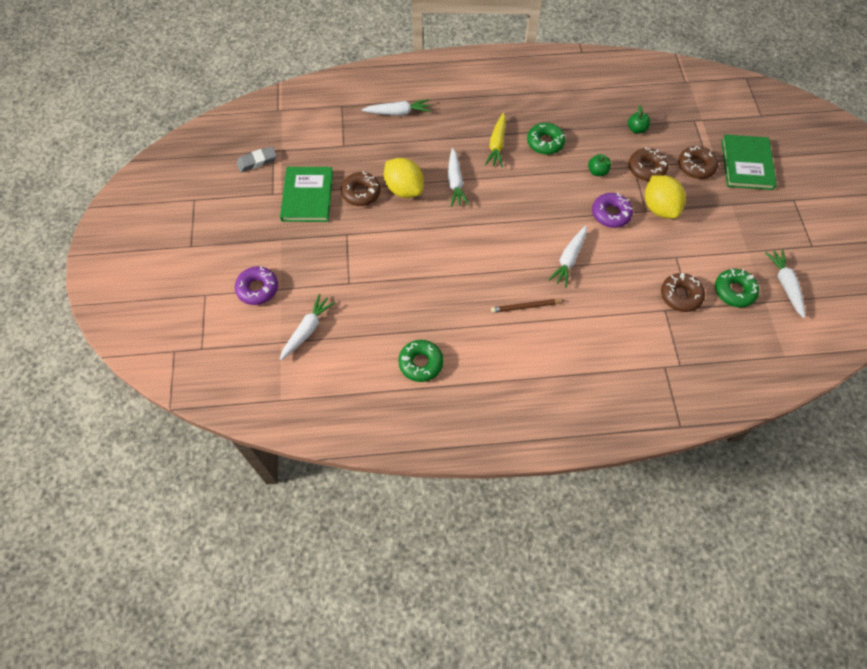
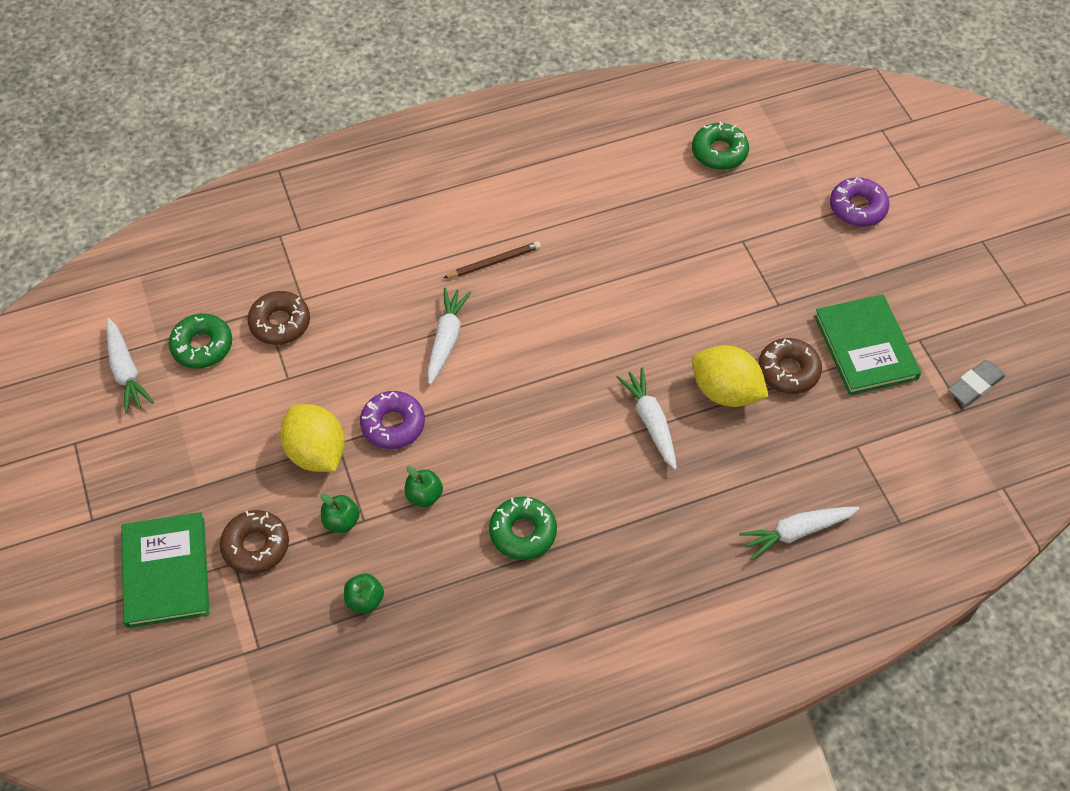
camera: 165 degrees right, 5 degrees down
(307, 330) = (766, 175): white carrot -> none
(421, 363) = (609, 169): green donut -> green donut (719, 152)
(497, 145) = (604, 508): yellow carrot -> none
(646, 168) = (341, 521): brown donut -> green apple

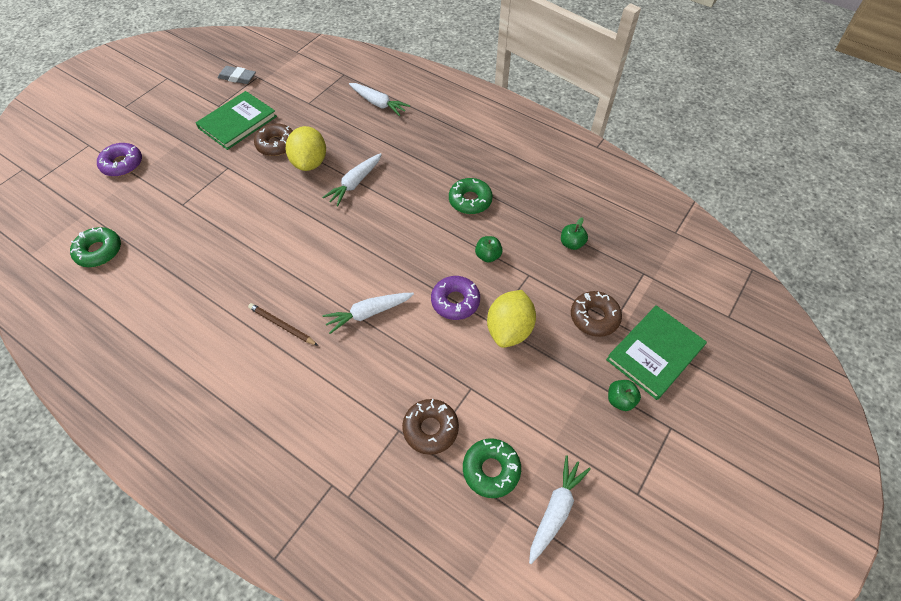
camera: 125 degrees left, 0 degrees up
(341, 521) = (539, 285): green apple -> green apple (620, 400)

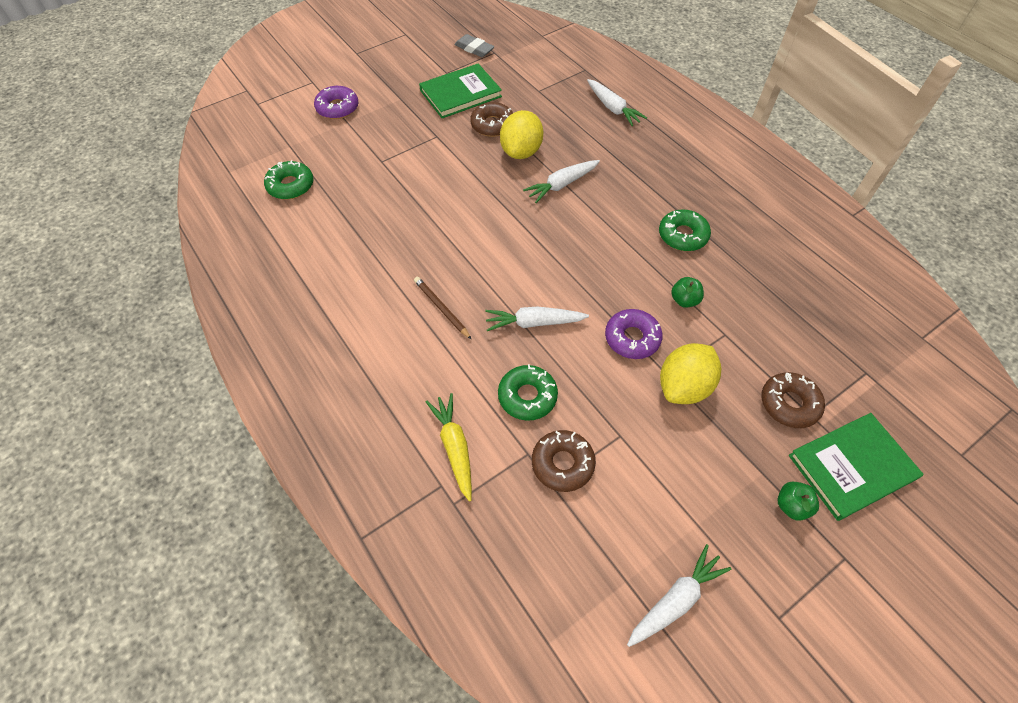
camera: 20 degrees right, 0 degrees up
(333, 447) = (454, 447): none -> yellow carrot
(491, 470) = (615, 530): green donut -> green donut (527, 396)
(571, 243) = (787, 314): green apple -> none

